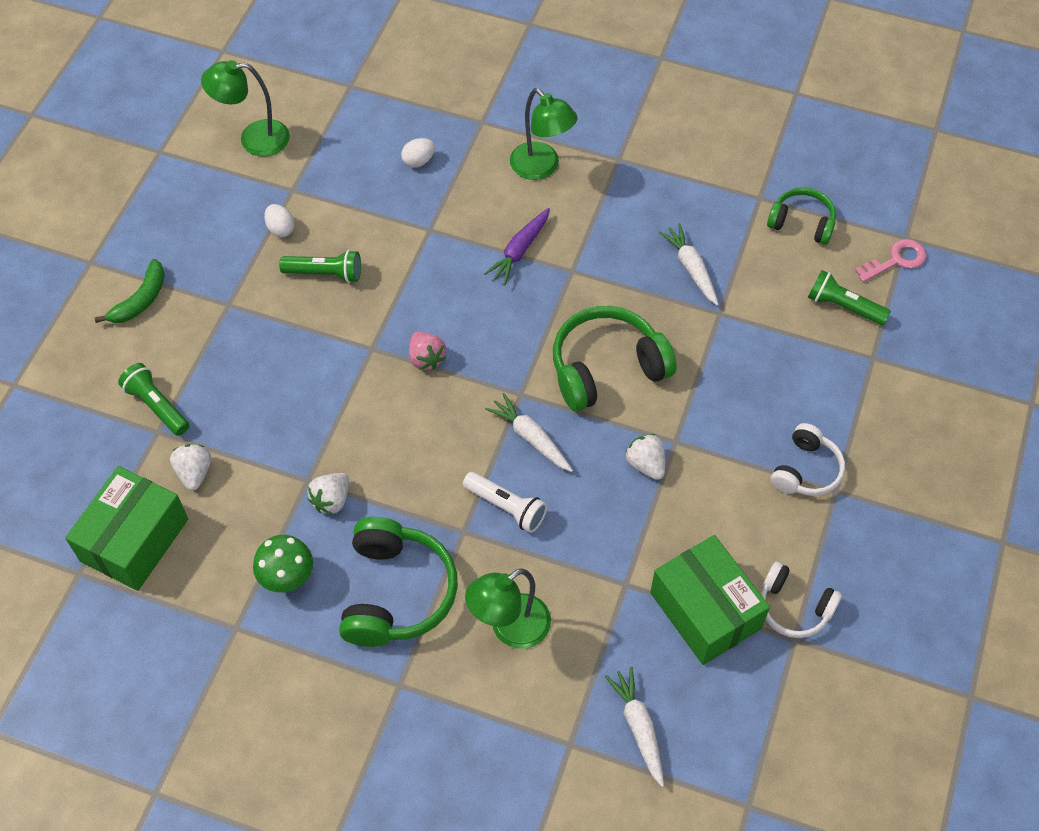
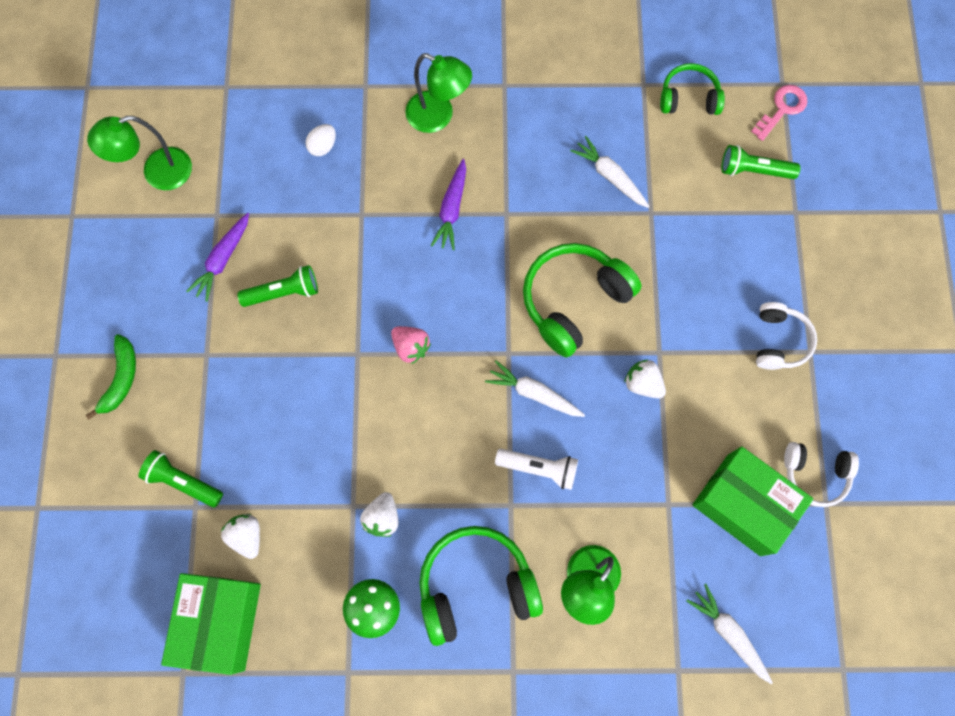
camera: 20 degrees left, 15 degrees up
(281, 229) = (223, 260): white egg -> purple carrot
(396, 592) = (476, 586): green headphones -> green headphones turned 90 degrees counterclockwise

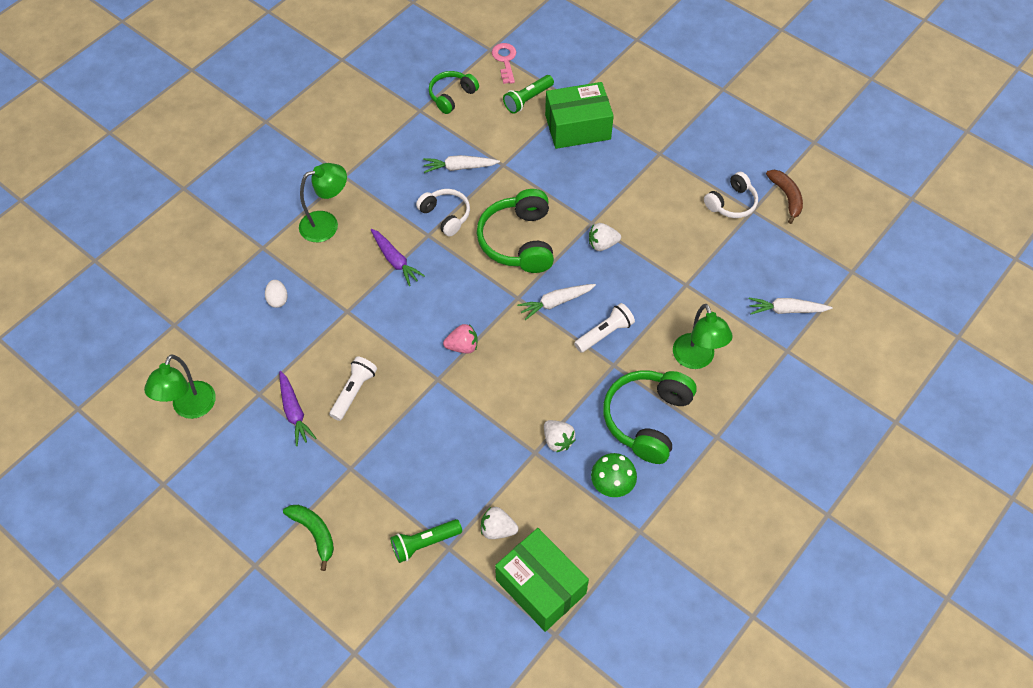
camera: 50 degrees left, 15 degrees down
(283, 292) = (354, 392): green flashlight -> white flashlight
(743, 504) = (719, 248): green box -> green box (577, 127)
(779, 341) = (640, 162): white headphones -> white headphones (446, 215)
(877, 527) = (786, 197): none -> brown banana

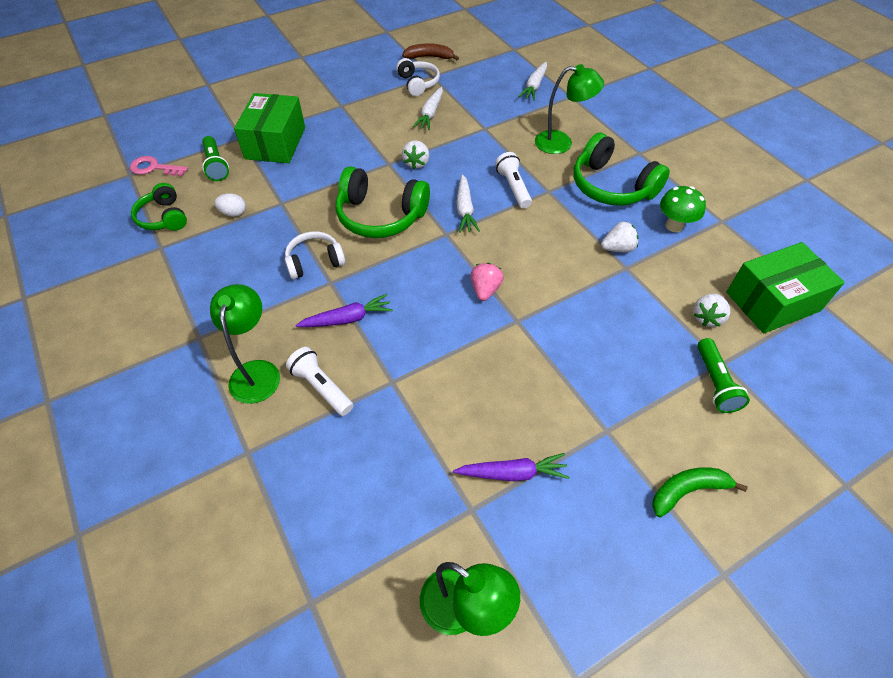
camera: 70 degrees left, 5 degrees down
(278, 299) = (338, 453): white egg -> white egg (233, 213)
(354, 392) = (506, 402): white flashlight -> white flashlight (321, 387)
(459, 167) = (261, 235): white carrot -> white carrot (430, 114)

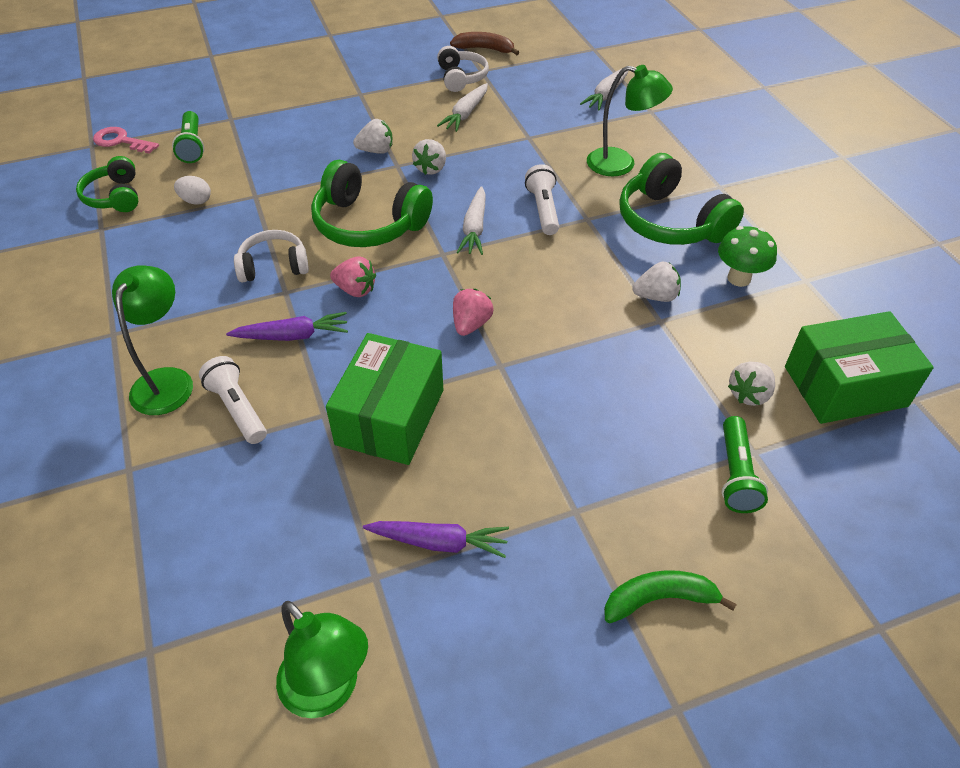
camera: 10 degrees right, 5 degrees down
(275, 143) = (269, 128): green box -> green box (390, 417)
(368, 153) = (376, 151): none -> white strawberry
(386, 273) = (355, 290): none -> pink strawberry

